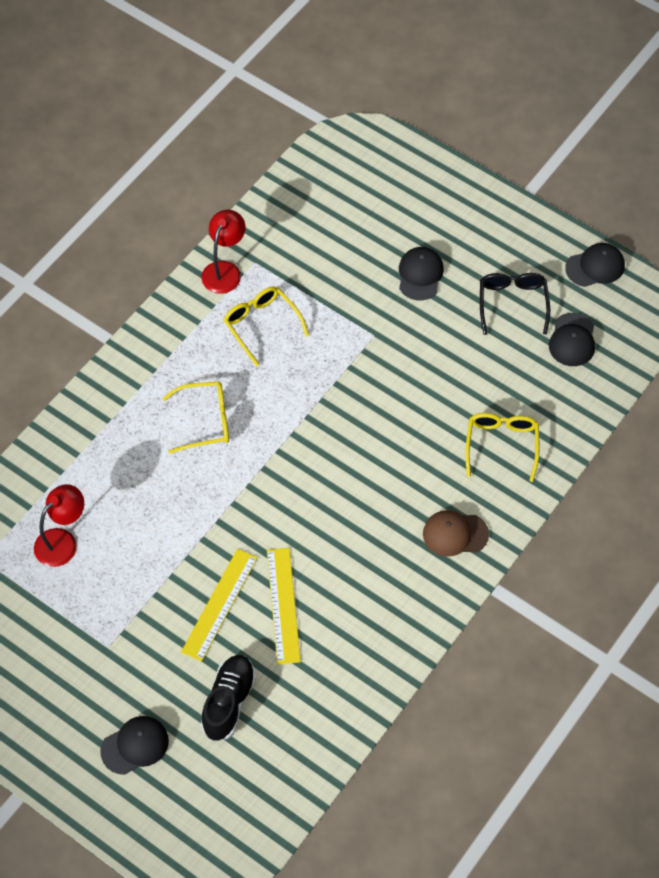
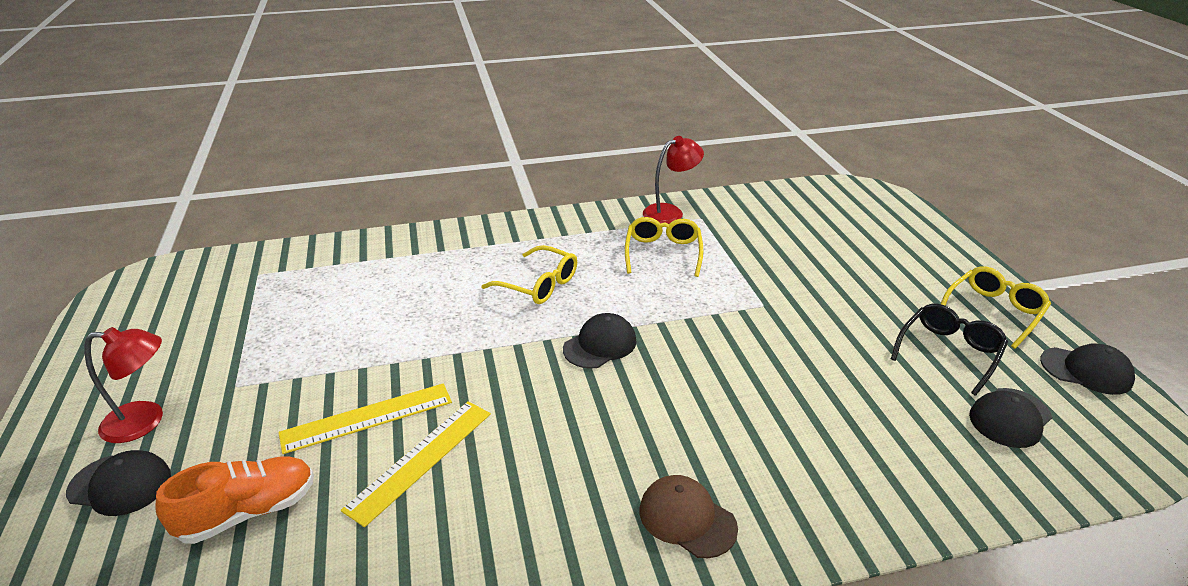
camera: 40 degrees right, 25 degrees down
(62, 541) = (323, 295): red lamp -> red lamp (145, 421)
(229, 702) = (248, 512): black shoe -> orange shoe
(420, 275) = (855, 288): black cap -> black cap (600, 345)
(501, 445) = (831, 465): yellow glasses -> yellow glasses (993, 312)

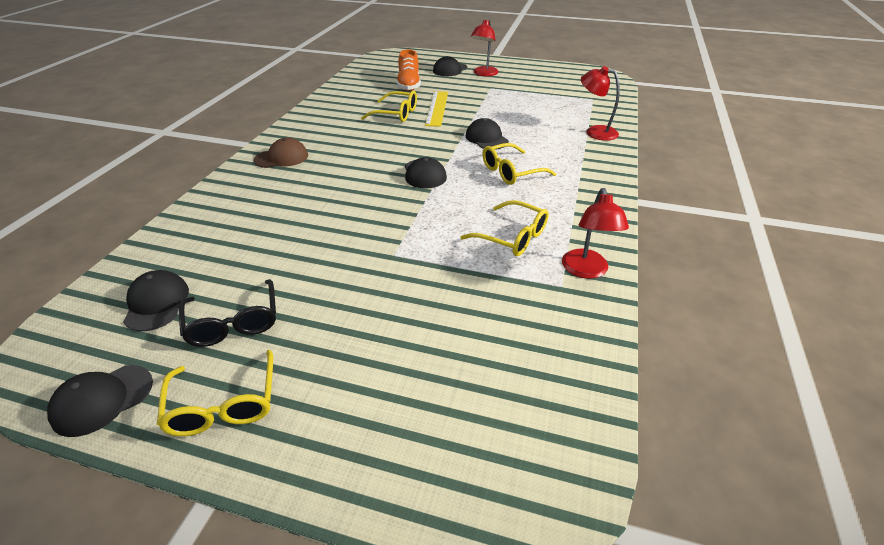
camera: 120 degrees right, 5 degrees up
(383, 253) = (595, 132): none -> red lamp
(420, 459) = (396, 114): yellow ruler -> yellow glasses
(459, 328) = (486, 138): none -> black cap

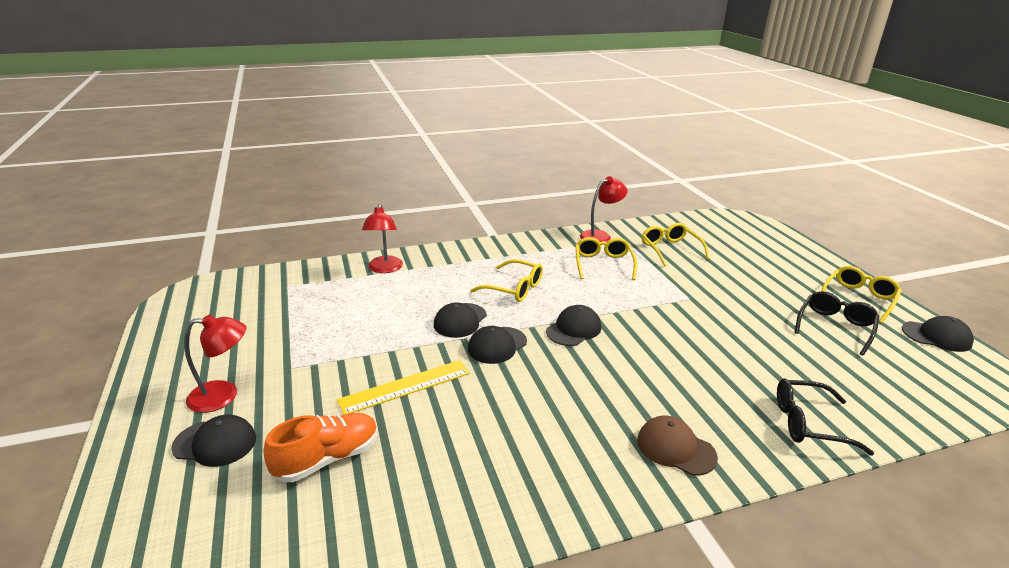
camera: 125 degrees left, 10 degrees down
(156, 303) = (892, 370): black cap -> black cap (497, 345)
(213, 212) = (808, 423): none -> black glasses
(396, 114) = (456, 415): yellow glasses -> yellow glasses (670, 249)

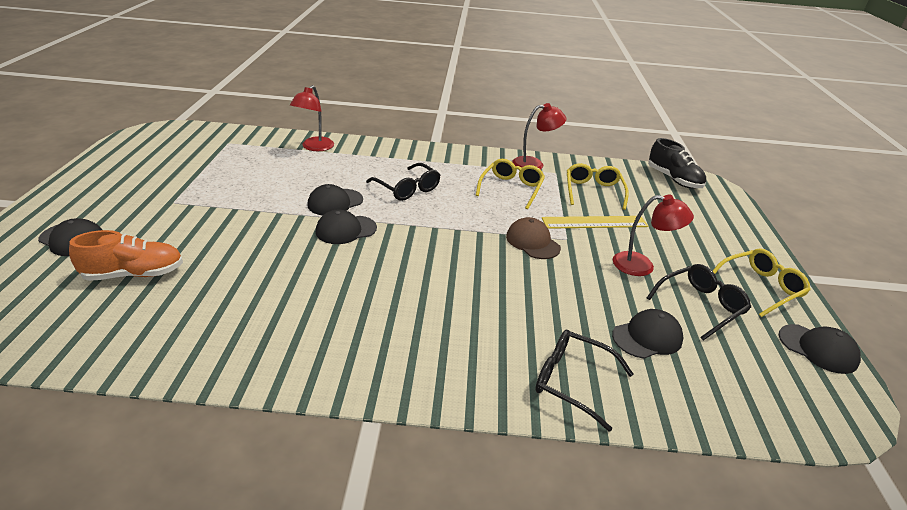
camera: 20 degrees right, 5 degrees up
(223, 396) = (109, 209): red lamp -> red lamp (642, 265)
(405, 387) = (241, 240): yellow ruler -> yellow ruler (594, 222)
(514, 288) = (407, 189): yellow glasses -> black glasses
(573, 329) = (426, 235): black cap -> black cap (647, 337)
(675, 448) = (416, 359): brown cap -> brown cap (532, 242)
(719, 223) = (673, 179): none -> black shoe

